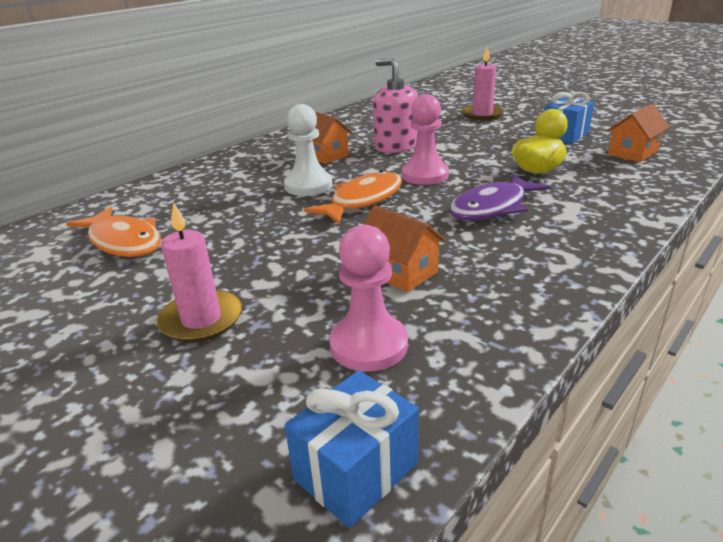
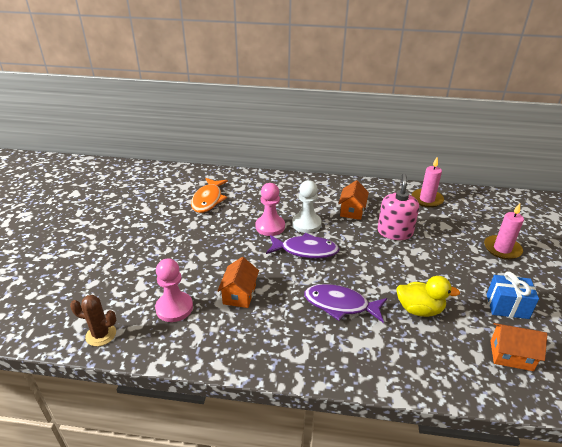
camera: 55 degrees right, 5 degrees up
(201, 320) = (165, 253): pink candle -> pink candle (427, 199)
(356, 471) = (101, 335): blue gift -> brown cactus
(362, 200) = (305, 250): orange fish -> purple fish
(425, 175) = (361, 261): pink pawn -> pink pawn (270, 226)

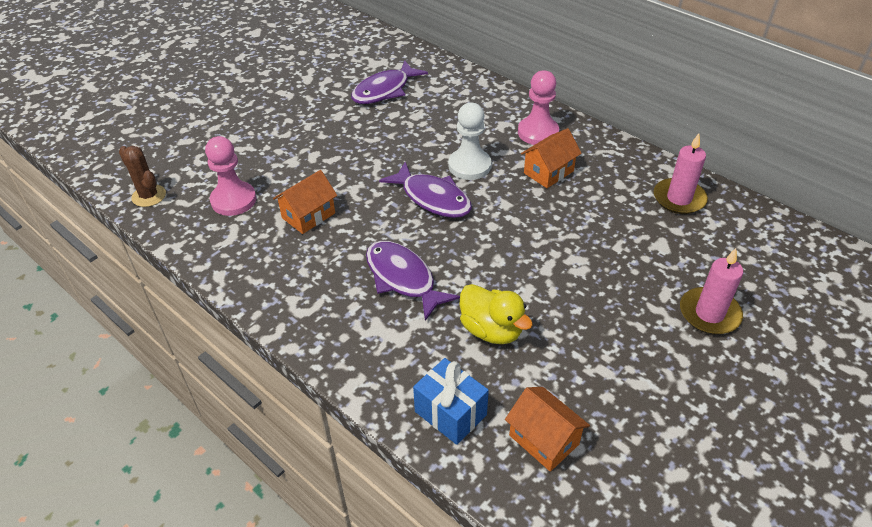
camera: 35 degrees right, 10 degrees up
(208, 200) = (384, 90): orange fish -> purple fish
(270, 226) = (421, 152): pink pawn -> pink pawn (538, 132)
(395, 232) = (575, 223): pink soap dispenser -> none
(507, 306) = (615, 385): blue gift -> blue gift (450, 413)

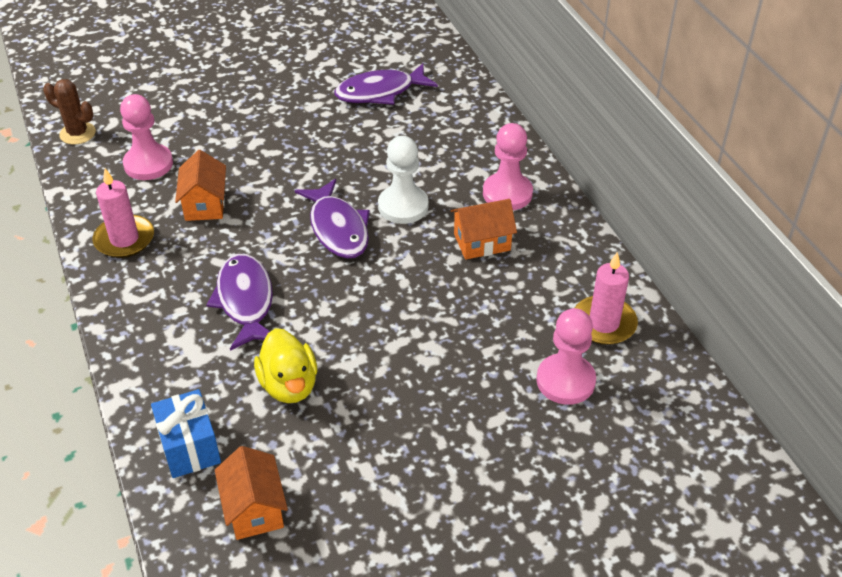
camera: 25 degrees right, 0 degrees up
(149, 196) = (77, 133): brown cactus -> brown cactus turned 45 degrees counterclockwise
(308, 215) = (205, 204): orange house -> orange house turned 75 degrees counterclockwise
(688, 248) = (565, 381): none -> pink pawn
(709, 313) = (526, 459): pink candle -> pink candle (124, 239)

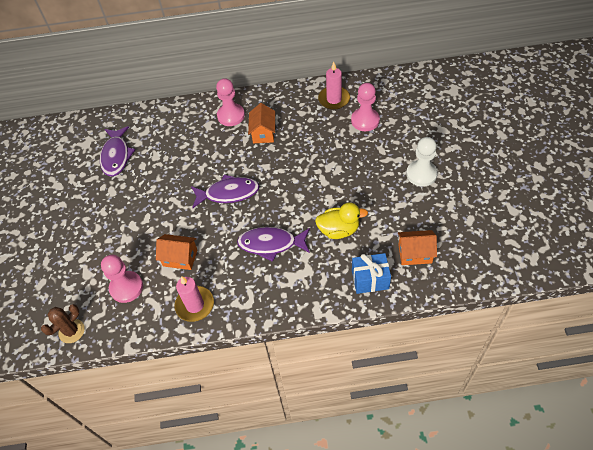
camera: 70 degrees left, 10 degrees up
(403, 206) = (222, 161): white pawn -> white pawn (421, 174)

